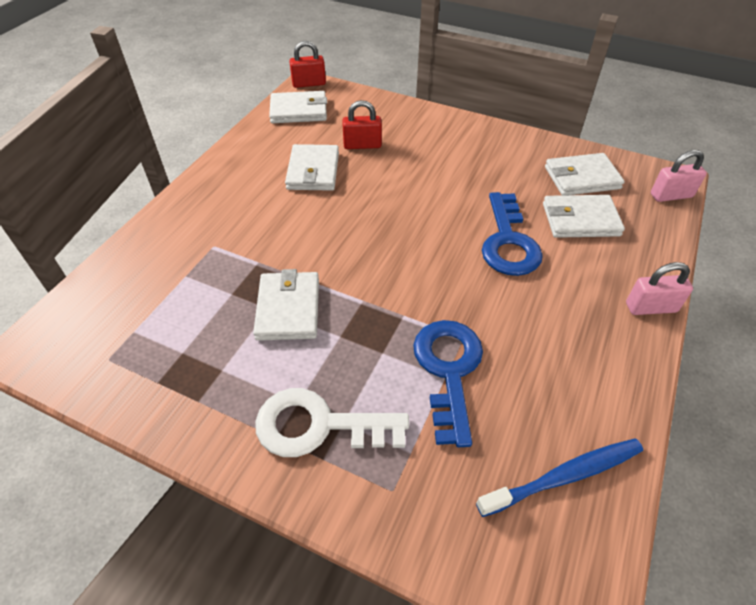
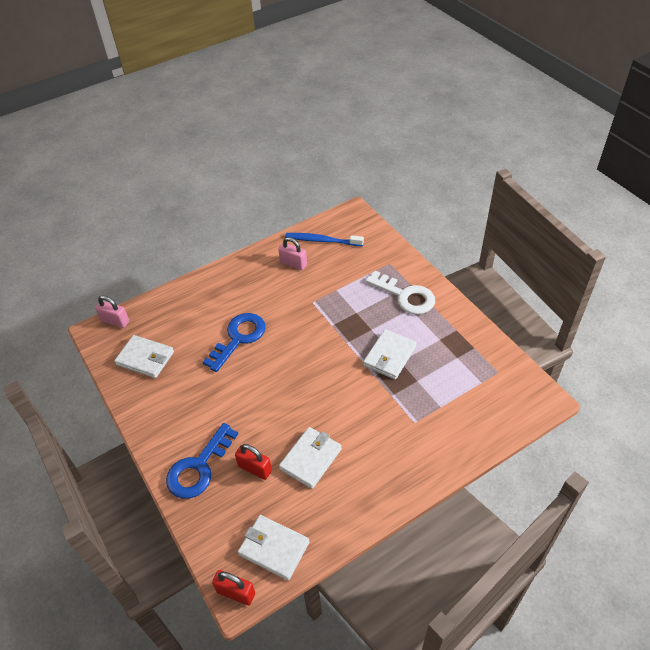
camera: 145 degrees left, 0 degrees up
(448, 370) = (332, 292): blue key -> blue key (198, 468)
(580, 220) = (184, 332): white wallet -> none
(651, 307) = (213, 275): pink padlock -> pink padlock (293, 264)

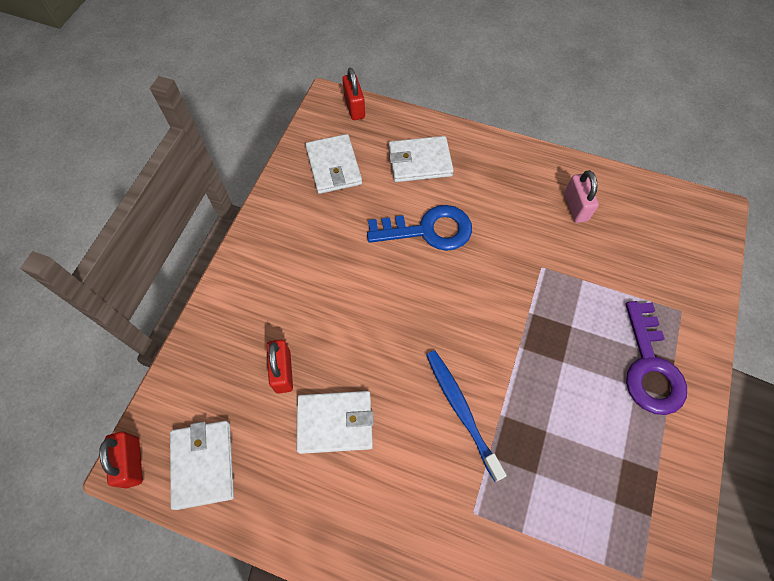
camera: 50 degrees right, 15 degrees up
(115, 321) = (354, 107): pink padlock -> red padlock
(198, 468) = (246, 315): blue key -> none
(322, 240) = (638, 211): blue toothbrush -> blue toothbrush (461, 410)
(389, 356) = (543, 412): white wallet -> white wallet (420, 162)
(405, 296) = (650, 367): white key -> purple key

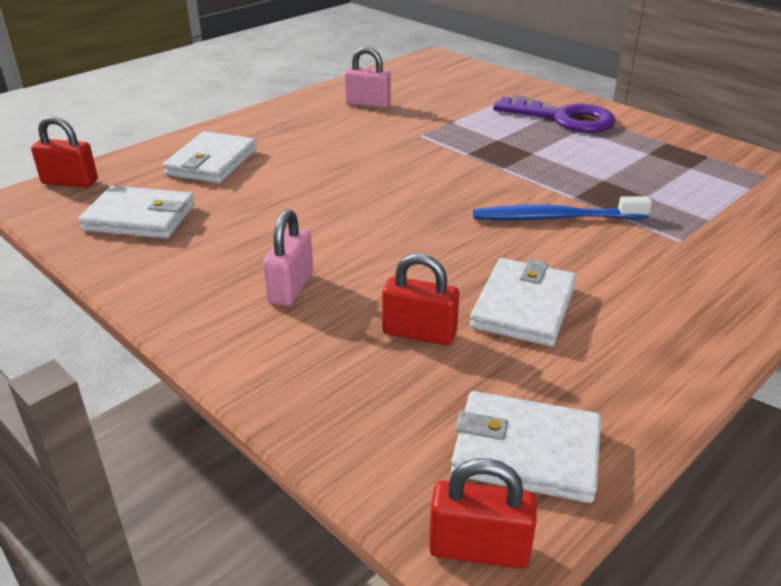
camera: 65 degrees left, 30 degrees down
(298, 283) = (291, 288): none -> pink padlock
(428, 230) = (311, 180): blue key -> none

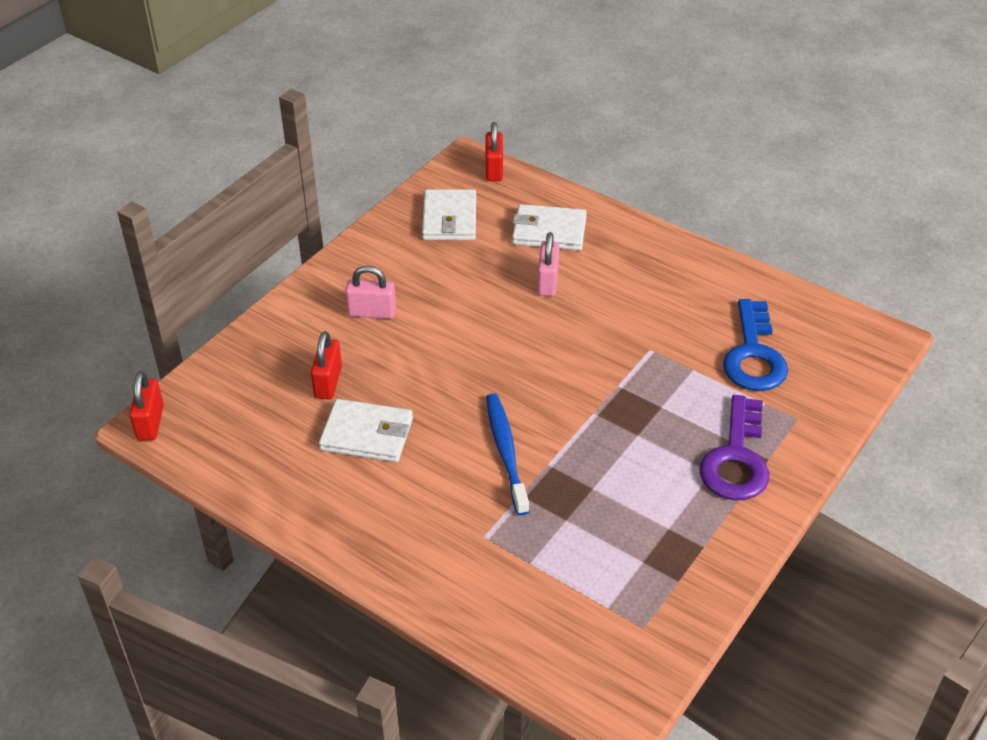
camera: 80 degrees right, 10 degrees up
(368, 104) = (714, 303): pink padlock -> pink padlock (547, 282)
(440, 98) = (753, 355): none -> blue key
(526, 451) = (220, 439): white wallet -> none

